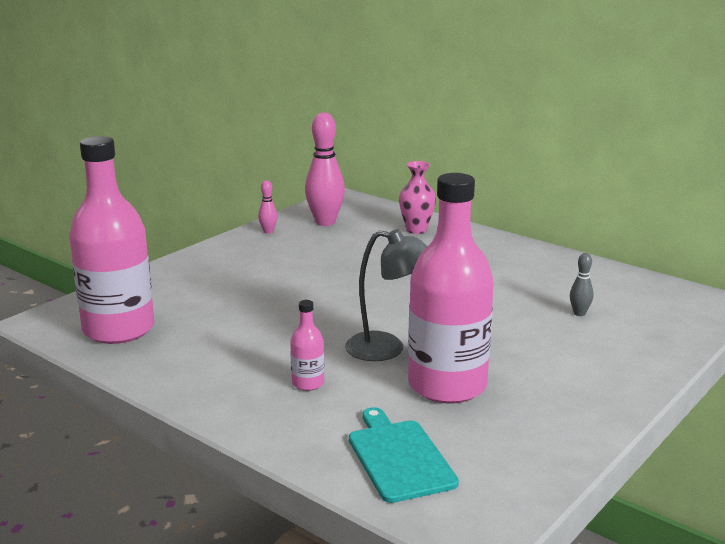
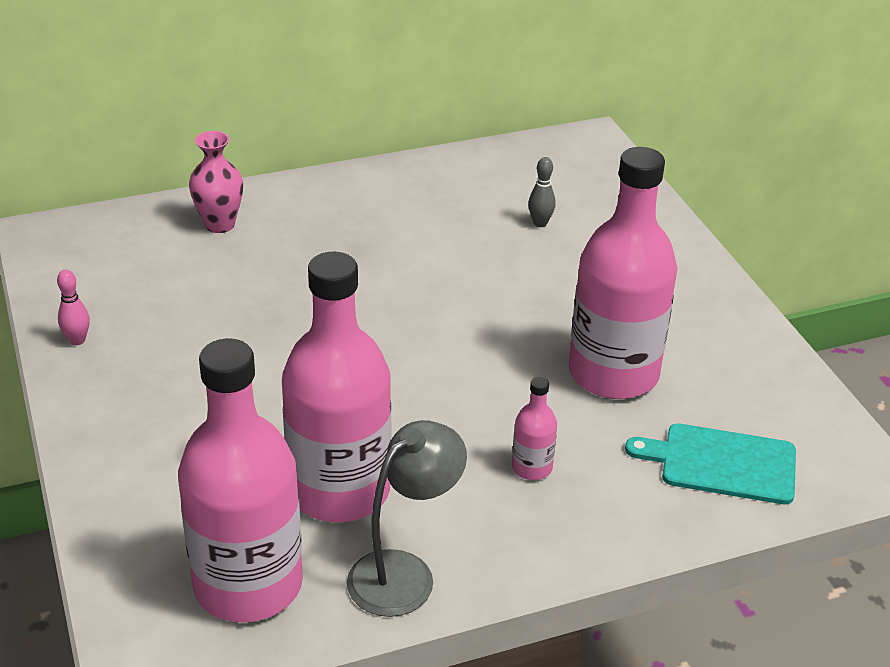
camera: 60 degrees left, 15 degrees up
(220, 330) = (339, 491): none -> pink bottle
(325, 222) = (106, 281): pink bowling pin -> none
(387, 349) = (504, 379): grey lamp -> grey lamp (404, 573)

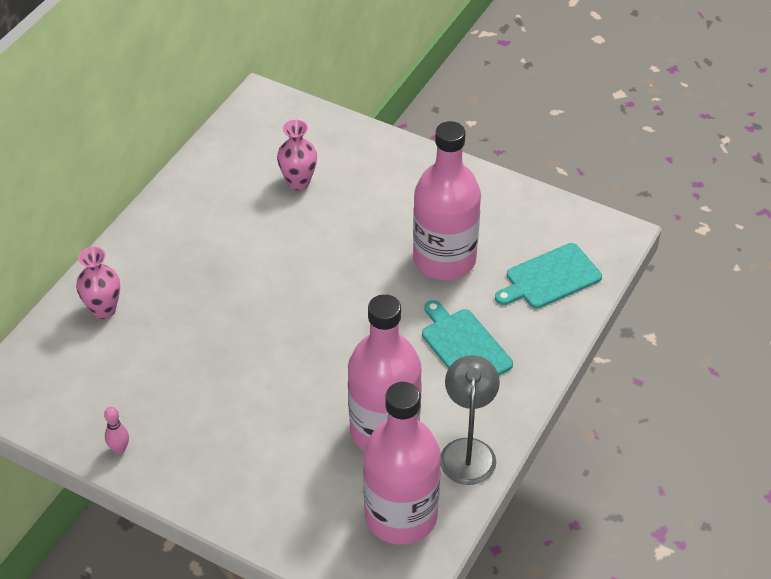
camera: 40 degrees left, 10 degrees up
(532, 467) = (464, 346): pink bottle -> turquoise cutting board
(540, 223) = (298, 182): grey bowling pin -> pink vase

